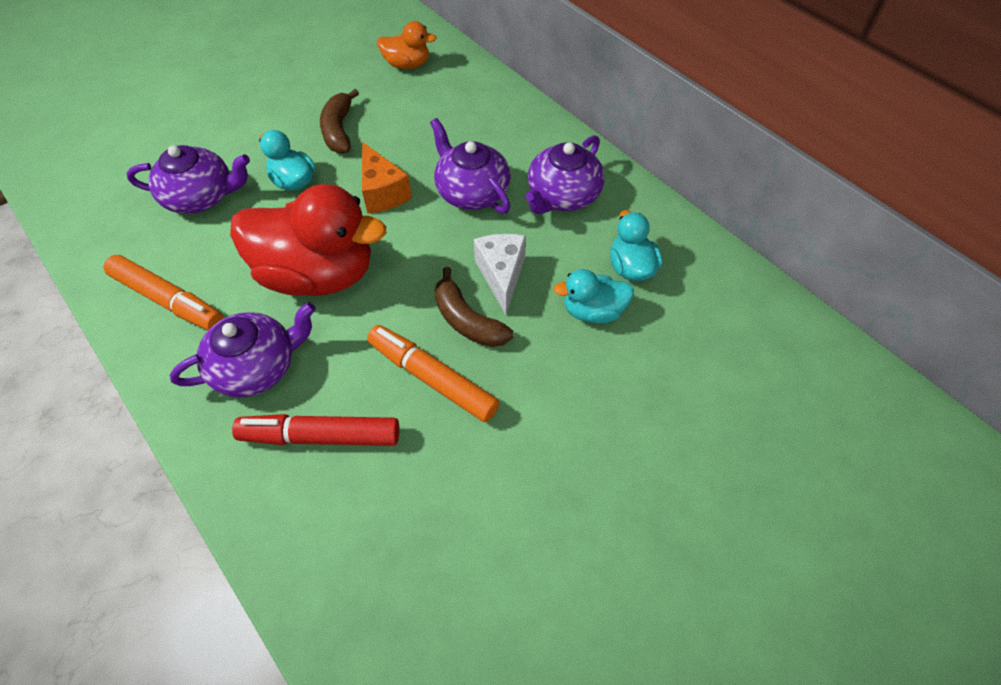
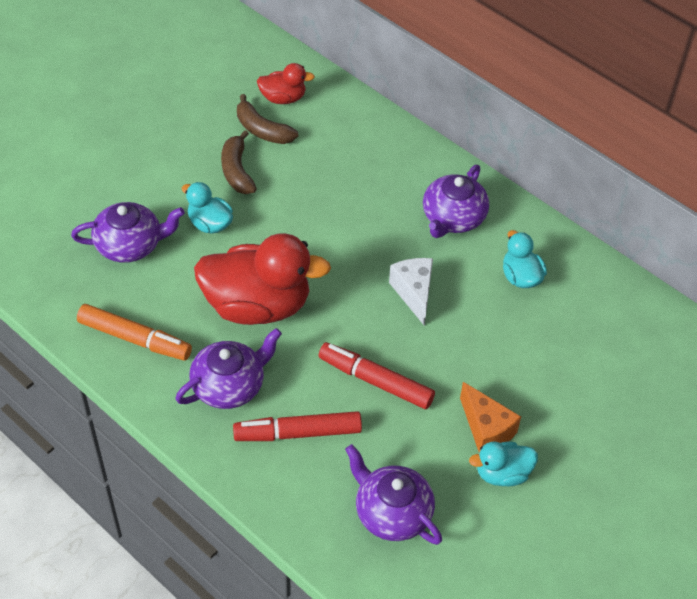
camera: 10 degrees left, 5 degrees down
(382, 192) = (293, 228): orange cheese -> orange cheese (486, 429)
(407, 65) = (283, 98): orange duck -> red duck
(432, 378) = (375, 381): orange marker -> red marker
(467, 320) = (393, 333): brown banana -> brown banana (262, 130)
(471, 191) = (372, 221): purple teapot -> purple teapot (392, 512)
(593, 311) = (495, 316): turquoise duck -> turquoise duck (502, 474)

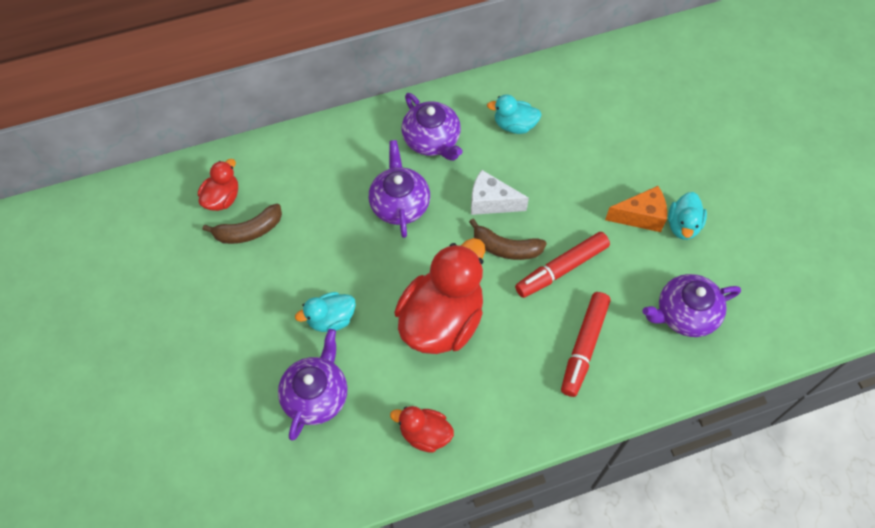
camera: 60 degrees left, 10 degrees up
(135, 339) = (425, 434): orange marker -> red duck
(229, 385) = (513, 378): purple teapot -> purple teapot (399, 204)
(237, 171) = (283, 272): brown banana -> brown banana (506, 248)

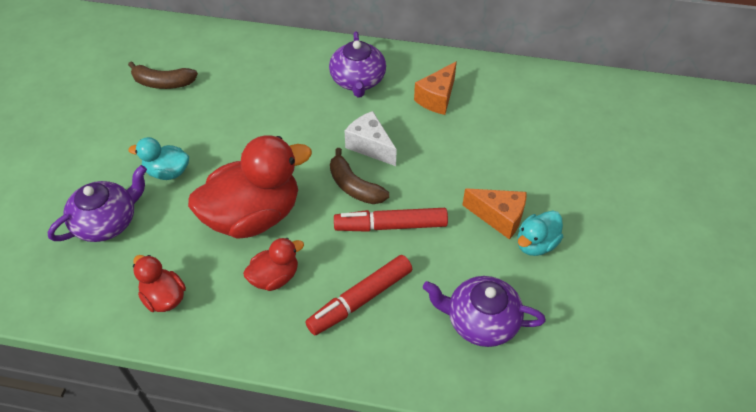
camera: 30 degrees right, 10 degrees down
(222, 198) = (164, 53): red duck -> red duck (275, 277)
(399, 204) = (293, 114): purple teapot -> none
(514, 125) = (437, 98): turquoise duck -> orange cheese

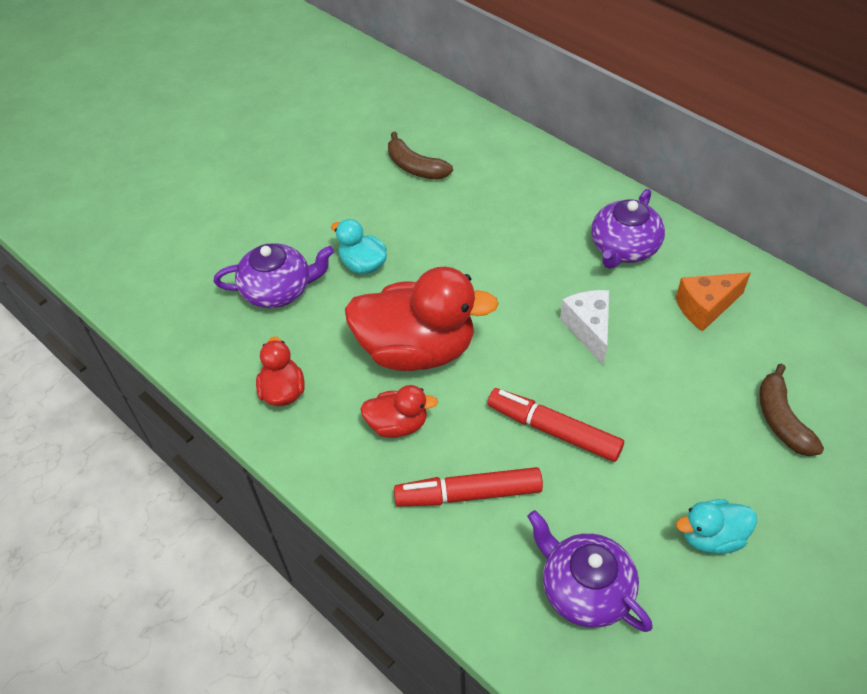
camera: 35 degrees right, 0 degrees up
(354, 186) = (542, 367): brown banana -> brown banana (781, 420)
(499, 217) = (686, 483): orange cheese -> none

